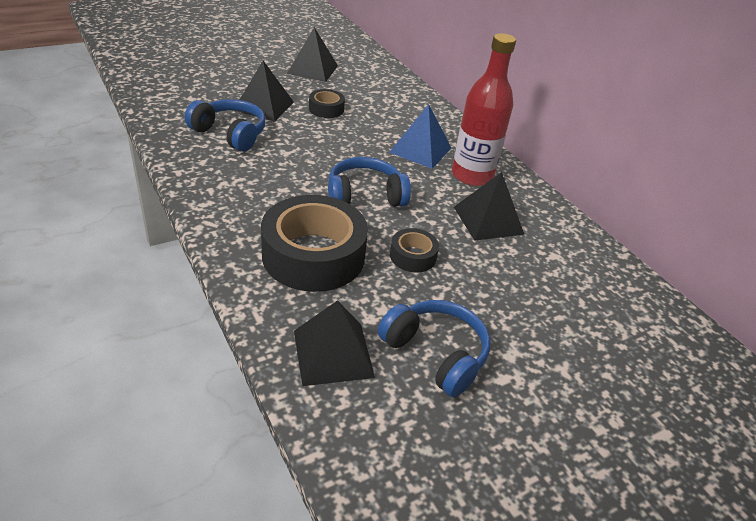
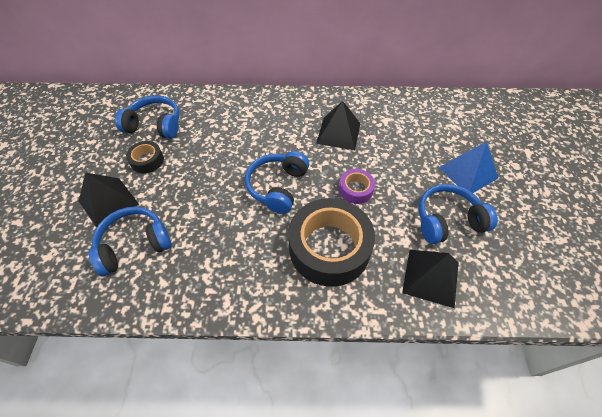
camera: 55 degrees left, 15 degrees up
(312, 69) = (77, 143): black pyramid -> none
(372, 99) = (155, 125): none -> blue headphones
(413, 256) = (355, 190): black tape -> purple tape
(420, 150) = (242, 129): blue pyramid -> blue pyramid (467, 172)
(472, 175) = (288, 117): red bottle -> none

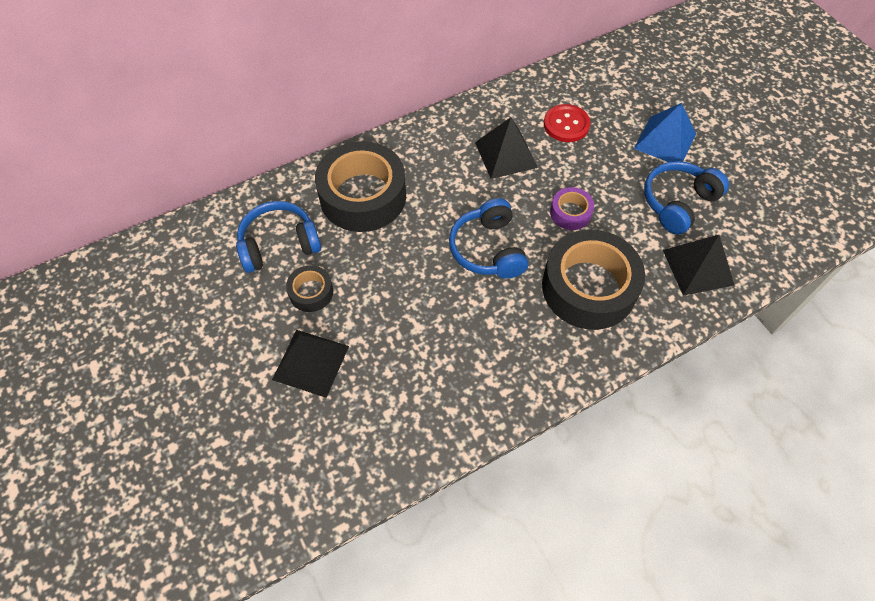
camera: 30 degrees left, 5 degrees up
(134, 245) = (386, 391): blue headphones -> none
(226, 119) = (363, 196): none -> black tape
(397, 131) = (566, 124): none -> red button

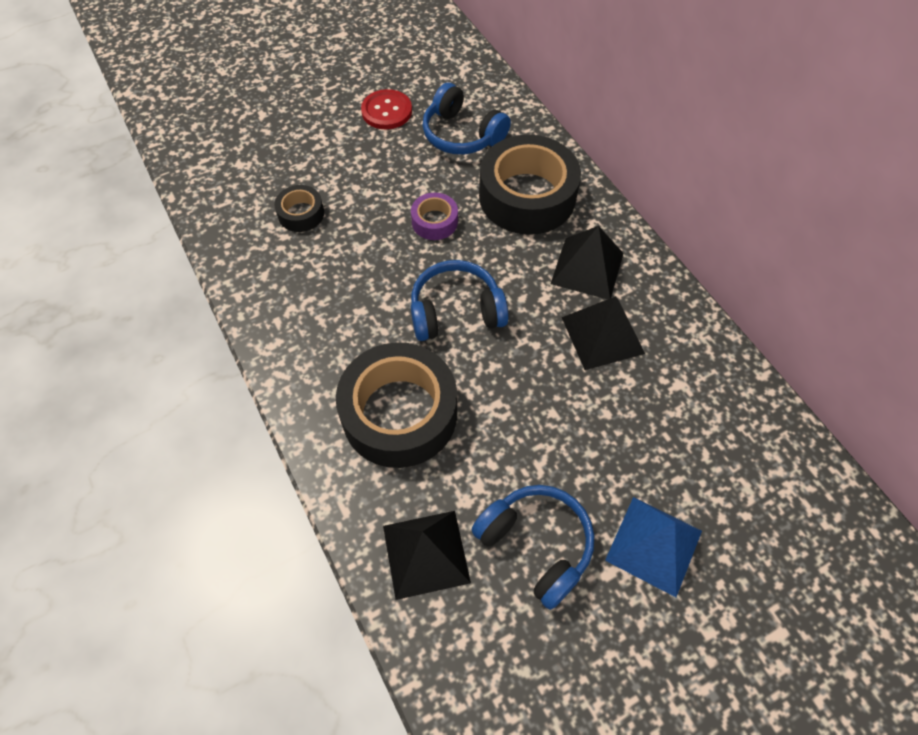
camera: 90 degrees right, 0 degrees up
(279, 244) = (462, 134): blue headphones -> blue headphones turned 150 degrees clockwise
(310, 362) = (328, 167): black pyramid -> black pyramid (587, 268)
(311, 292) = (405, 162): black tape -> black tape (301, 214)
(566, 124) = (666, 410): red button -> red button (386, 111)
(570, 213) = (512, 403): purple tape -> purple tape (434, 221)

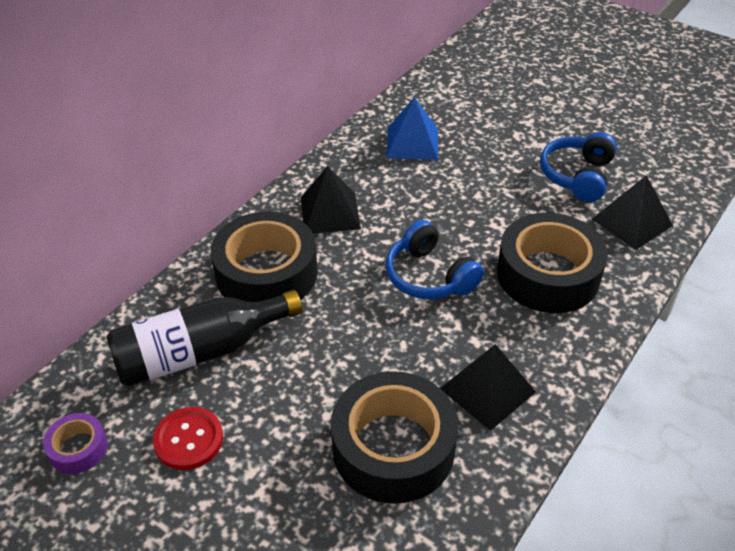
camera: 115 degrees left, 15 degrees down
(301, 214) = (393, 447): black tape -> black tape, size x2.13
(434, 221) = (337, 328): purple tape -> purple tape (78, 448)
(462, 134) = (200, 352): blue headphones -> black bottle
(602, 335) = (391, 188): black pyramid -> black pyramid (487, 390)
(653, 545) = (531, 131): blue pyramid -> blue pyramid (412, 143)

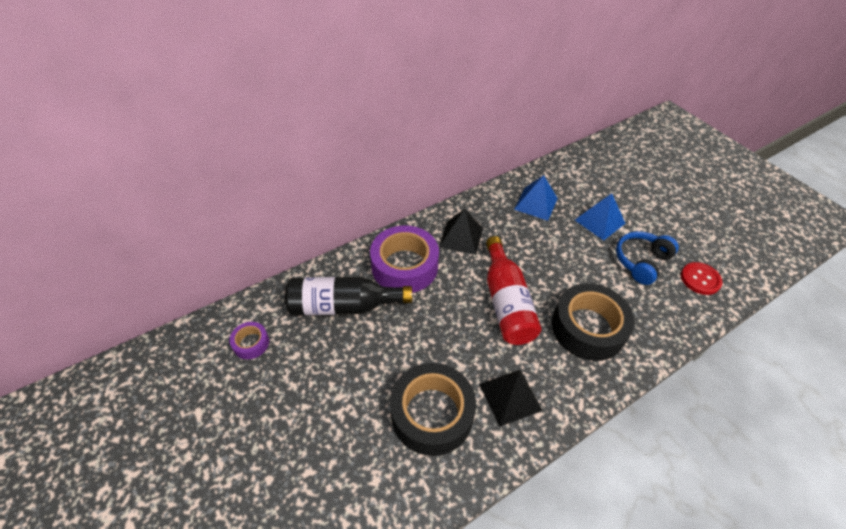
camera: 20 degrees right, 5 degrees up
(188, 439) = (313, 361): red button -> red button (700, 279)
(266, 273) = (404, 266): black tape -> purple tape
(429, 276) = (506, 302): blue headphones -> red bottle
(504, 142) = (599, 221): none -> blue pyramid
(632, 222) = (666, 309): black pyramid -> none

